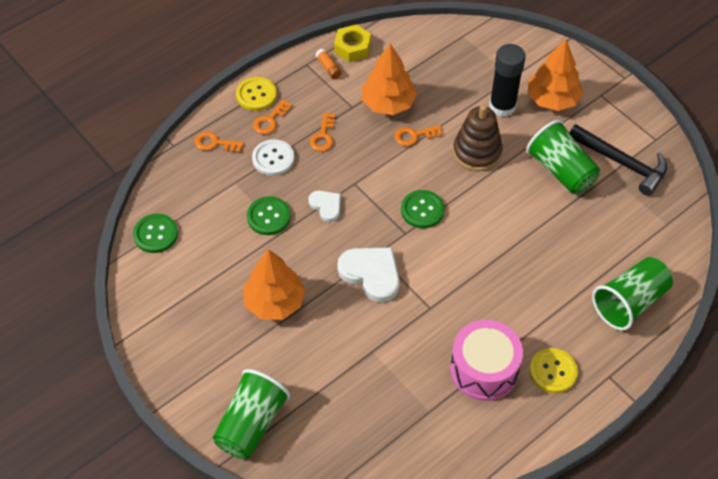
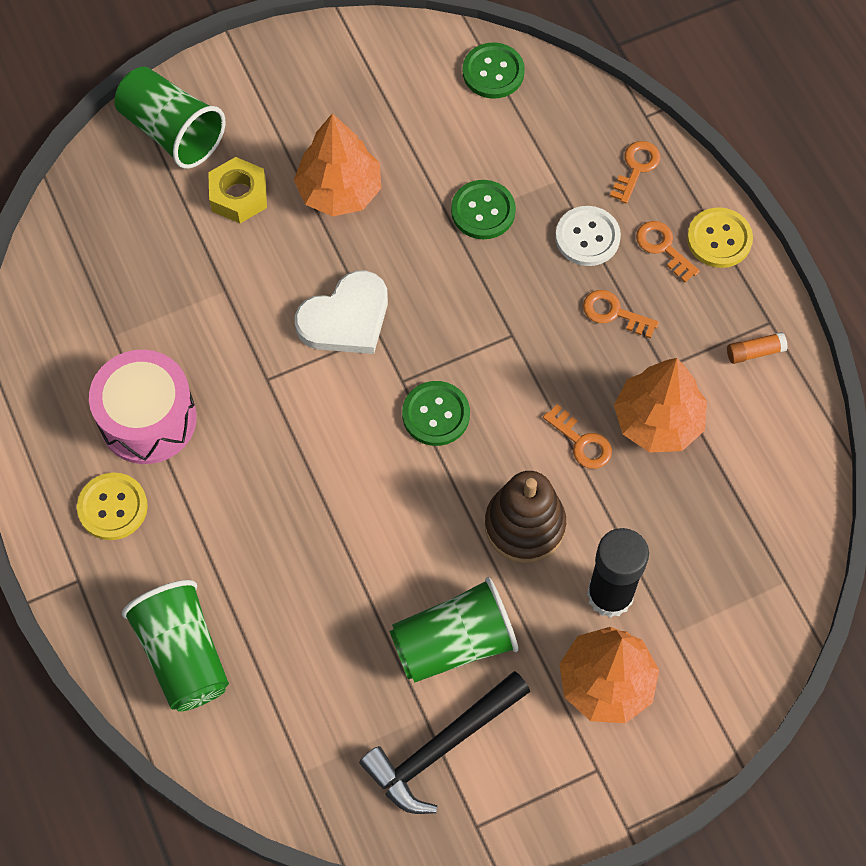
camera: 105 degrees right, 10 degrees up
(326, 206) = (480, 288): white heart -> none
(352, 48) = (792, 398): yellow nut -> yellow nut (238, 195)
(414, 136) = (581, 442): orange key -> orange key turned 135 degrees clockwise

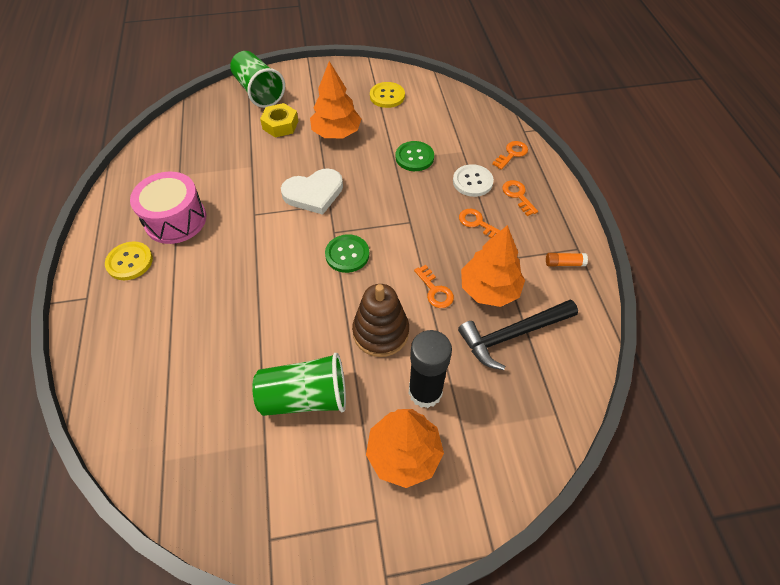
camera: 15 degrees right, 10 degrees down
(183, 655) = (125, 359): green cup -> none
(442, 747) = (268, 470): black hammer -> black hammer (512, 335)
(493, 72) = (442, 97): green button -> none
(719, 239) = (554, 198): yellow button -> yellow button (387, 96)

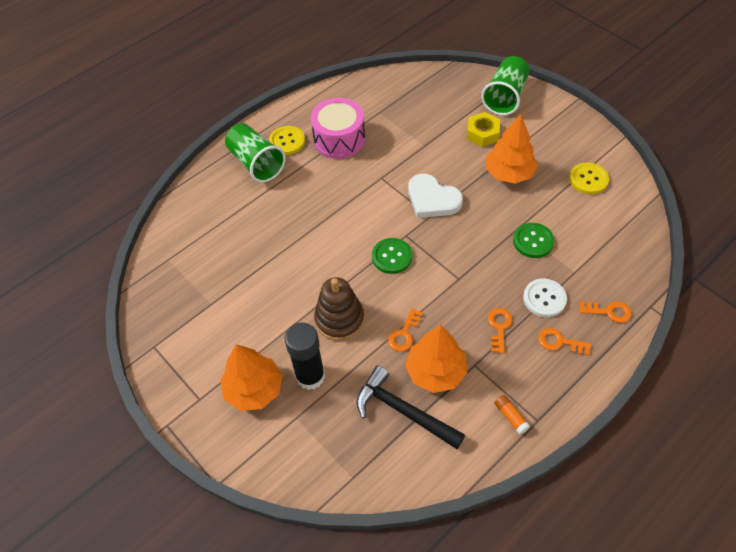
camera: 60 degrees right, 0 degrees up
(305, 397) = (257, 305): green cup -> green cup (256, 163)
(518, 195) = (559, 342): orange key -> orange key turned 105 degrees counterclockwise

